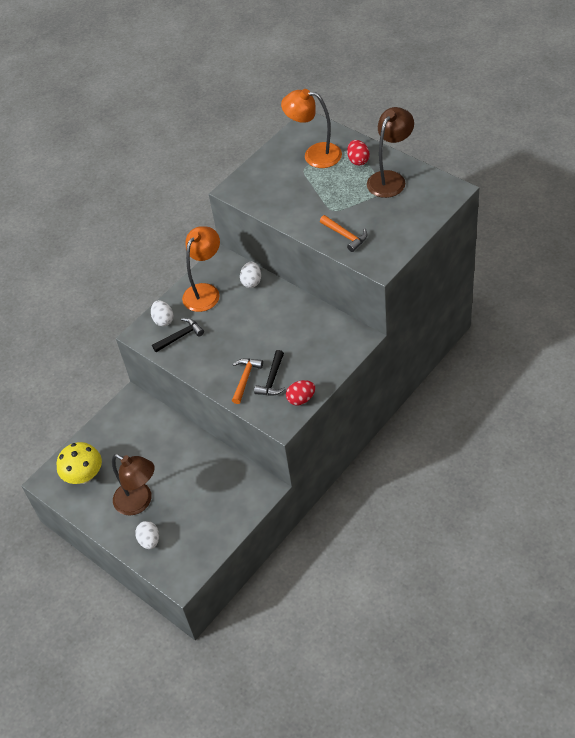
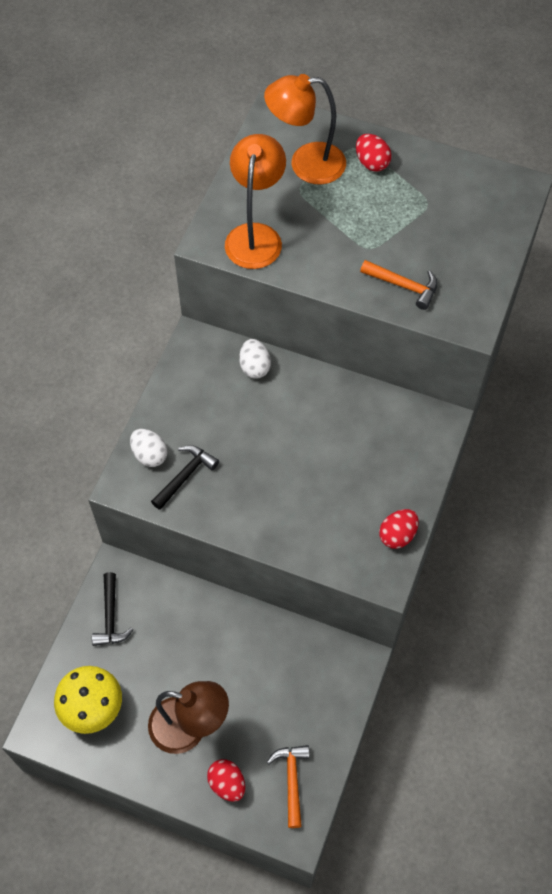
camera: 25 degrees left, 10 degrees up
(149, 540) = (227, 783): white egg -> red egg
(205, 291) = (193, 396): orange lamp -> orange lamp (255, 236)
(245, 378) = (306, 521): orange hammer -> orange hammer (291, 780)
(272, 379) = (345, 514): black hammer -> black hammer (110, 617)
(390, 179) = (429, 184): brown lamp -> none

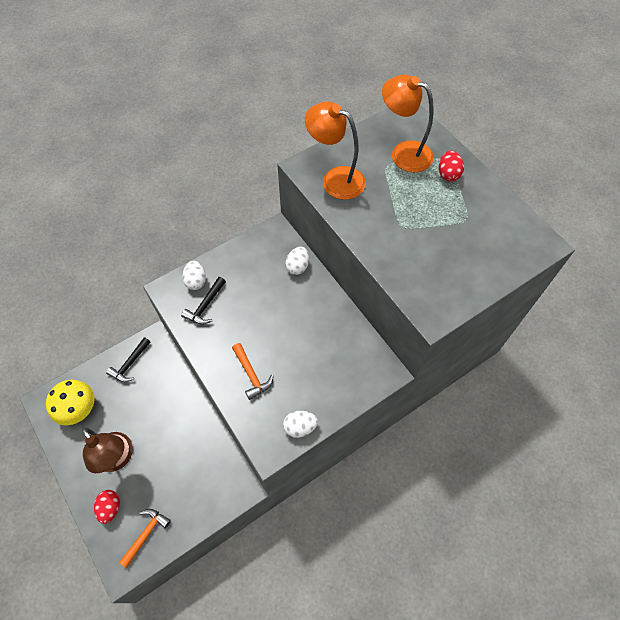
camera: 35 degrees right, 0 degrees up
(185, 475) = (205, 306): black hammer -> black hammer turned 135 degrees clockwise
(255, 236) = (335, 179): orange lamp -> orange lamp turned 105 degrees counterclockwise
(397, 535) = (300, 427): red egg -> white egg
(404, 286) = (406, 263): orange hammer -> orange hammer (251, 375)

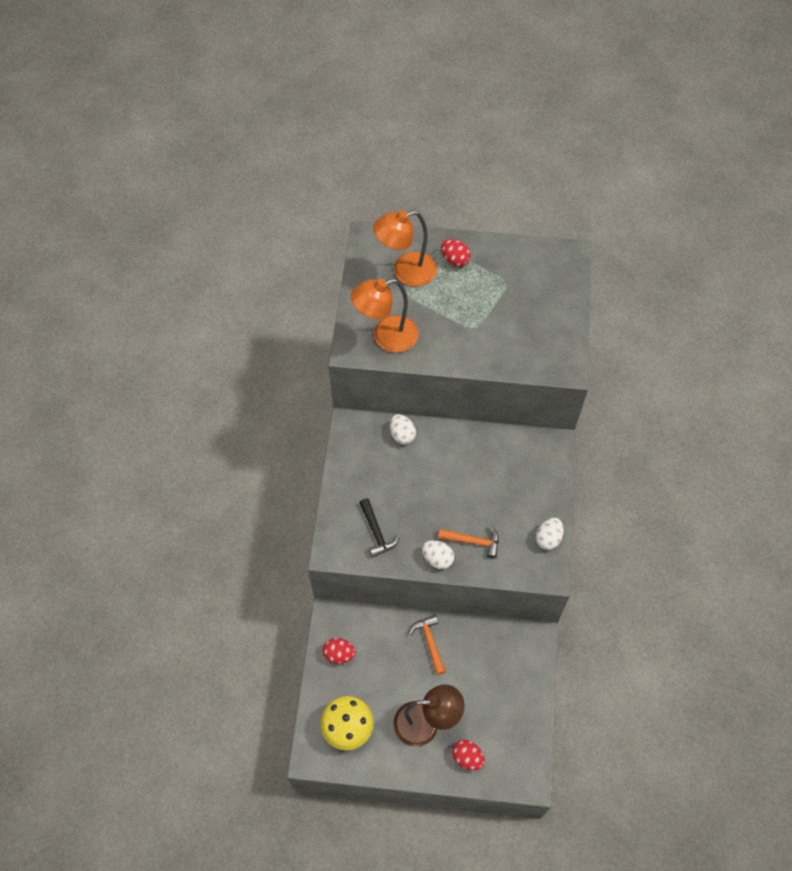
camera: 50 degrees left, 0 degrees up
(130, 364) = (339, 654): black hammer -> red egg
(146, 534) = (514, 741): orange hammer -> orange hammer (429, 642)
(196, 281) = (344, 523): white egg -> white egg (437, 559)

